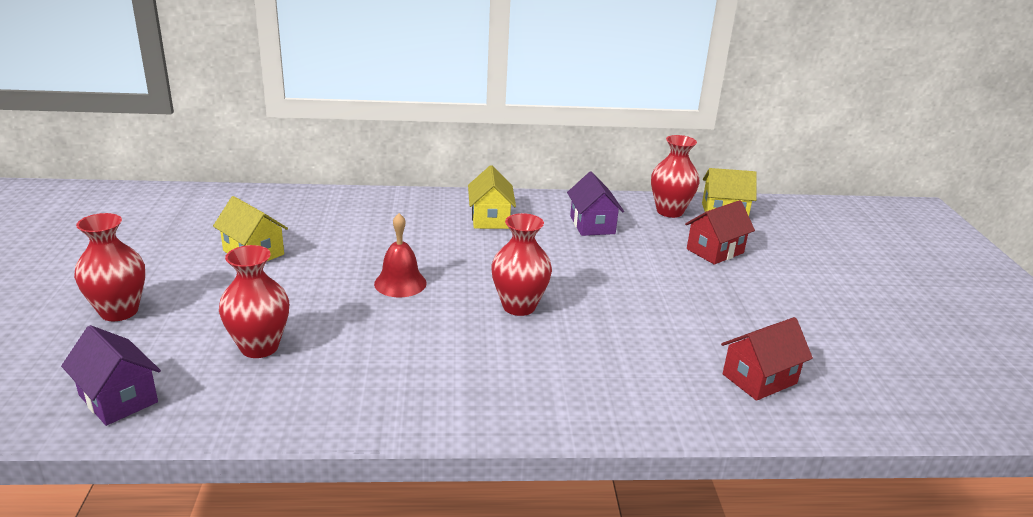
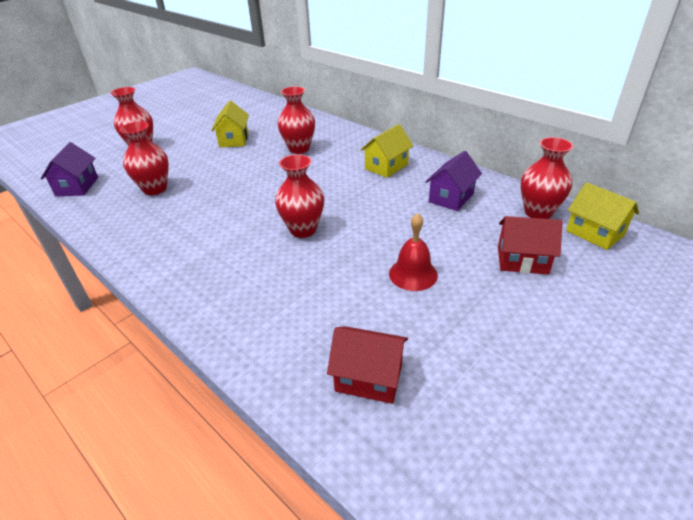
camera: 50 degrees right, 10 degrees up
(363, 234) = (299, 149): none -> red vase
(400, 283) = (267, 185): red bell -> red bell (413, 274)

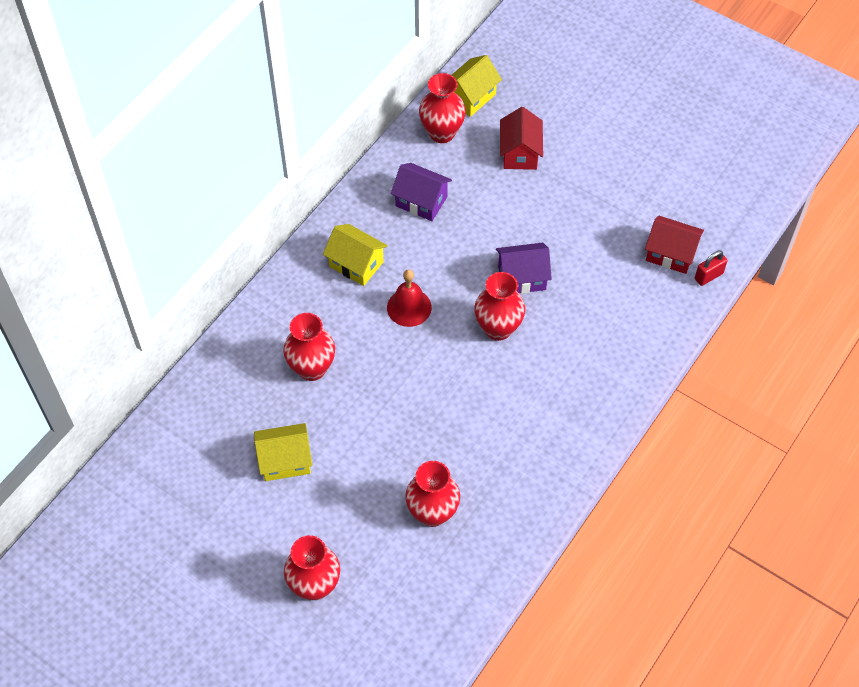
camera: 100 degrees left, 20 degrees up
(77, 186) = (436, 618): purple house -> purple house (522, 278)
(324, 417) = (708, 276): none -> red padlock
(369, 378) = (670, 254): red house -> red house turned 75 degrees counterclockwise
(413, 274) = (552, 231): red bell -> red bell (409, 307)

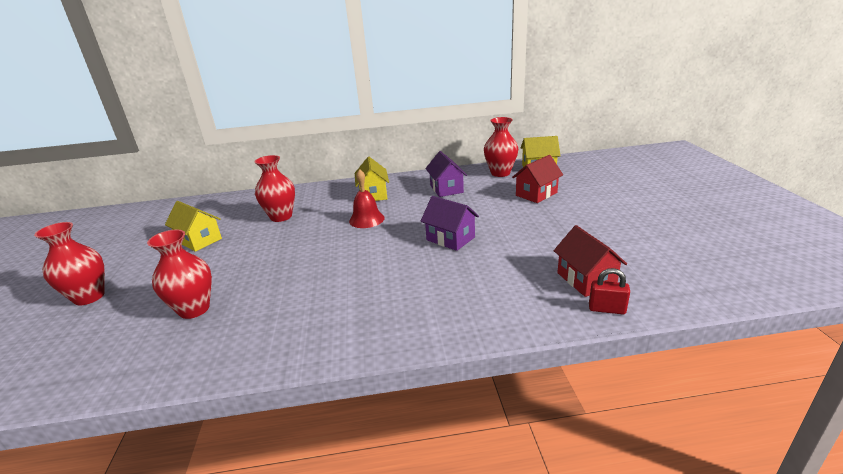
camera: 50 degrees right, 30 degrees down
(498, 328) = (396, 251): red vase -> none

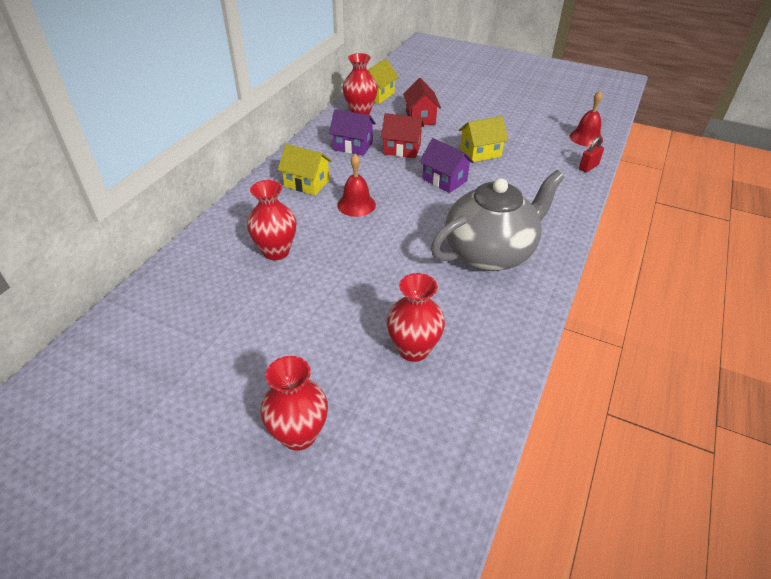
camera: 60 degrees left, 15 degrees up
(199, 240) = (256, 323): yellow house -> yellow house (480, 153)
(358, 300) = (490, 253): none -> grey teapot
(450, 238) = (444, 180): purple house -> purple house turned 60 degrees clockwise
(586, 280) = (553, 158): red house -> red house (402, 149)
(673, 286) = (586, 138): none -> red bell

